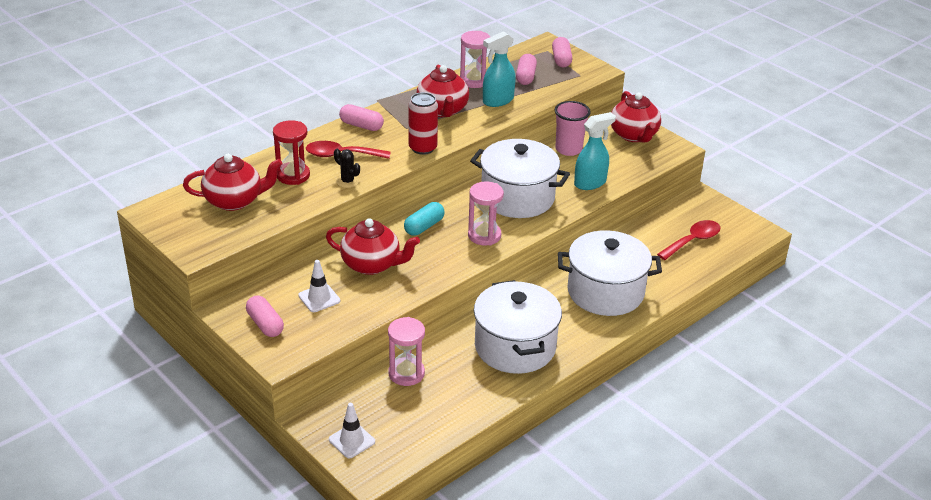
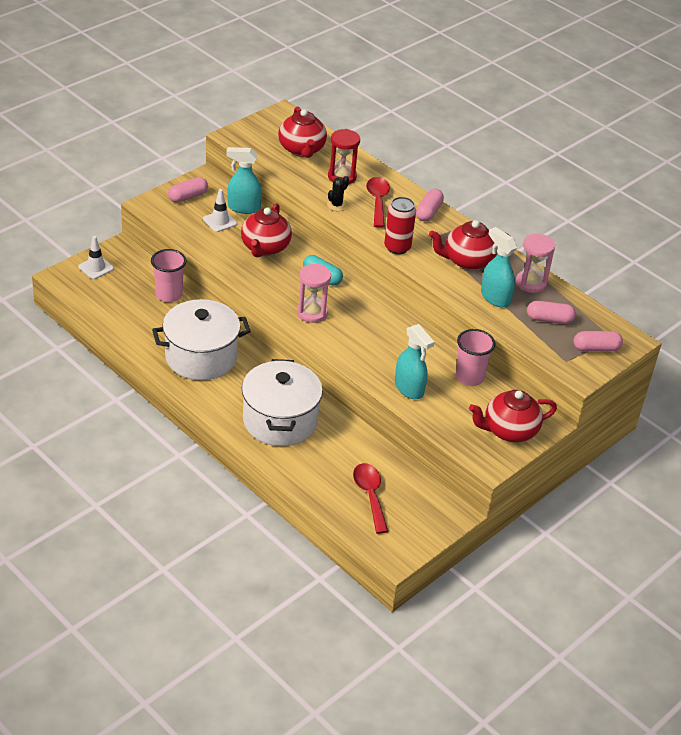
camera: 85 degrees right, 5 degrees up
(293, 279) = (243, 208): none -> turquoise spray bottle
(406, 373) = (169, 295): pink hourglass -> pink cup
(517, 197) = (375, 336): white pot -> none
(693, 241) = (370, 495): red spoon -> red spoon turned 150 degrees counterclockwise

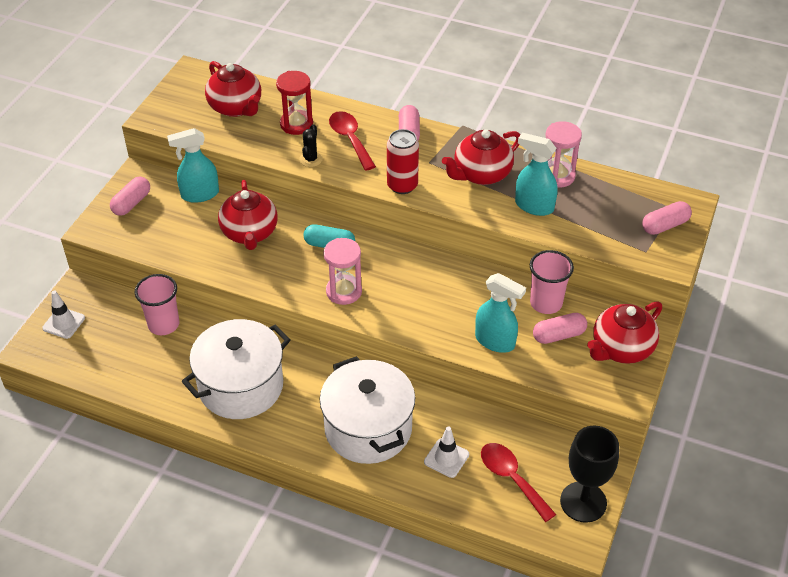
camera: 20 degrees left, 5 degrees up
(220, 221) = (183, 220): white traffic cone -> white traffic cone (446, 458)
(416, 532) = (583, 502): none -> black goblet
(549, 319) = (601, 210): pink capsule -> pink capsule (558, 335)

